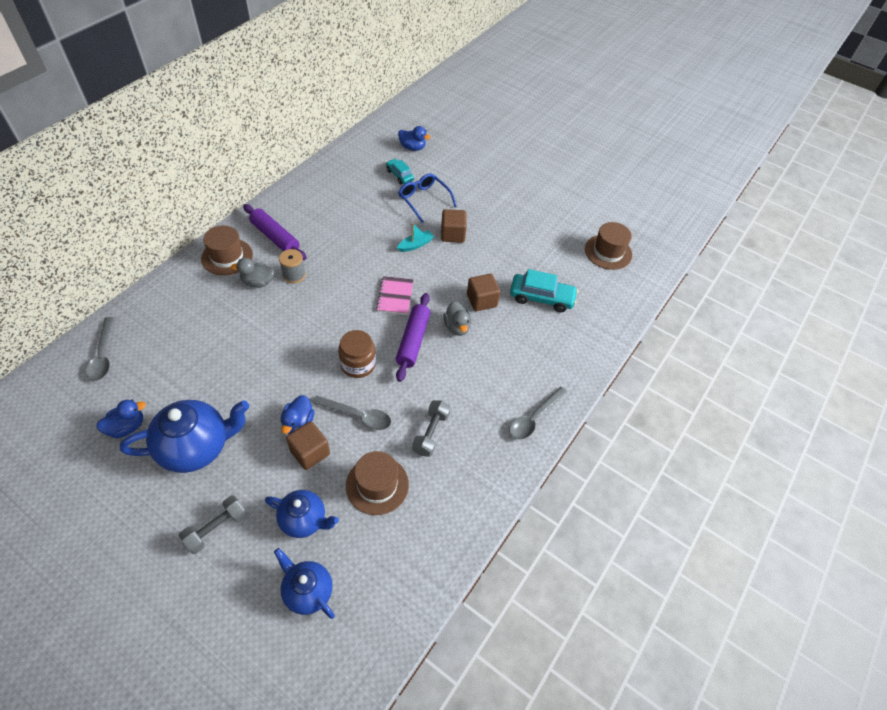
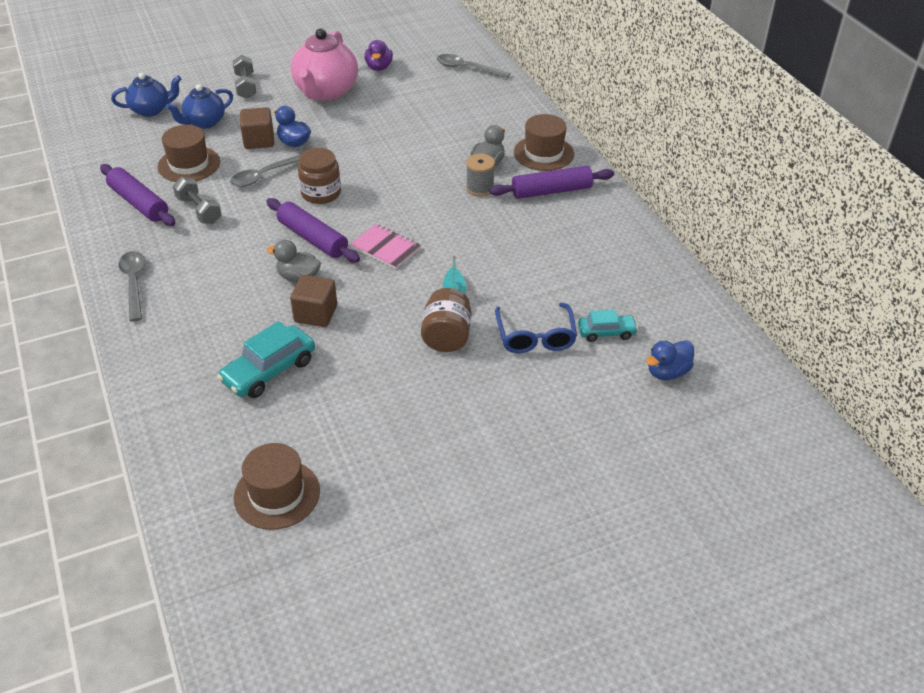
camera: 125 degrees right, 10 degrees down
(127, 427) = (379, 67): blue duck -> purple duck
(196, 447) = (326, 92): blue teapot -> pink teapot
(424, 200) = (535, 336): blue glasses -> blue glasses turned 90 degrees clockwise
(452, 234) = (446, 336): brown cube -> brown jar
(452, 485) = (139, 203): none -> purple rolling pin

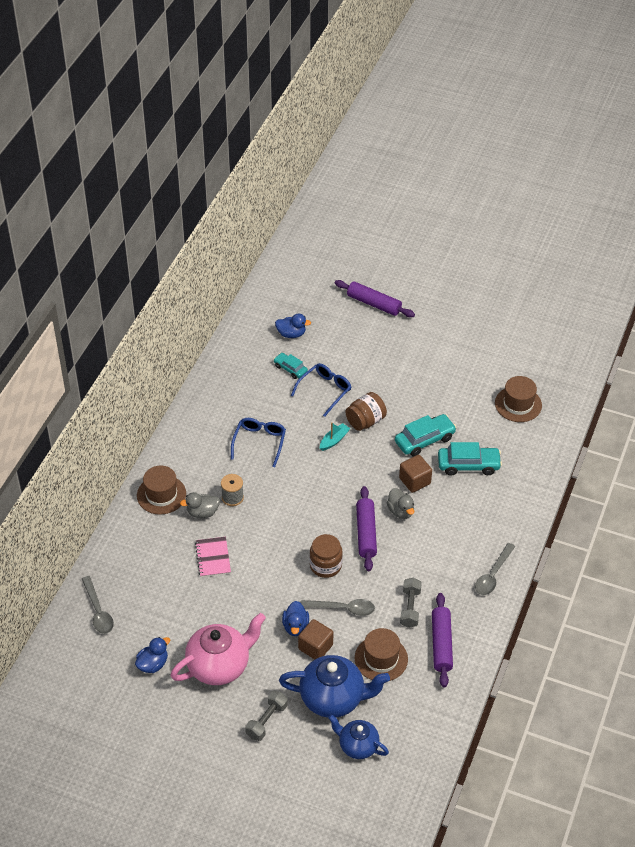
camera: 135 degrees left, 5 degrees up
(204, 122) = (333, 698): blue teapot -> blue teapot, size x1.64
(353, 363) = (424, 440): none -> turquoise car
(379, 67) = (153, 664): purple duck -> blue duck
(385, 248) = (334, 495): pink notebook -> pink notebook (213, 558)
(525, 243) = (259, 442): none -> blue glasses
(551, 191) = (197, 464): purple rolling pin -> purple rolling pin (374, 304)

